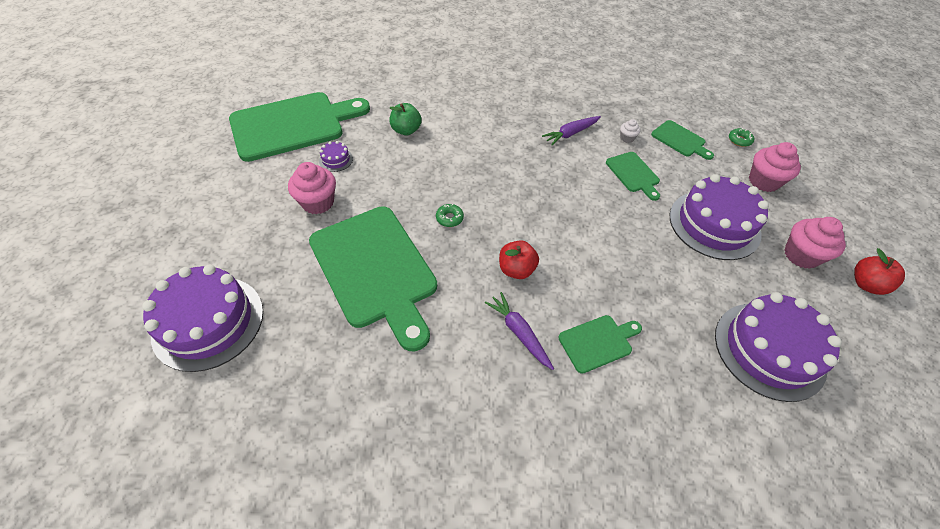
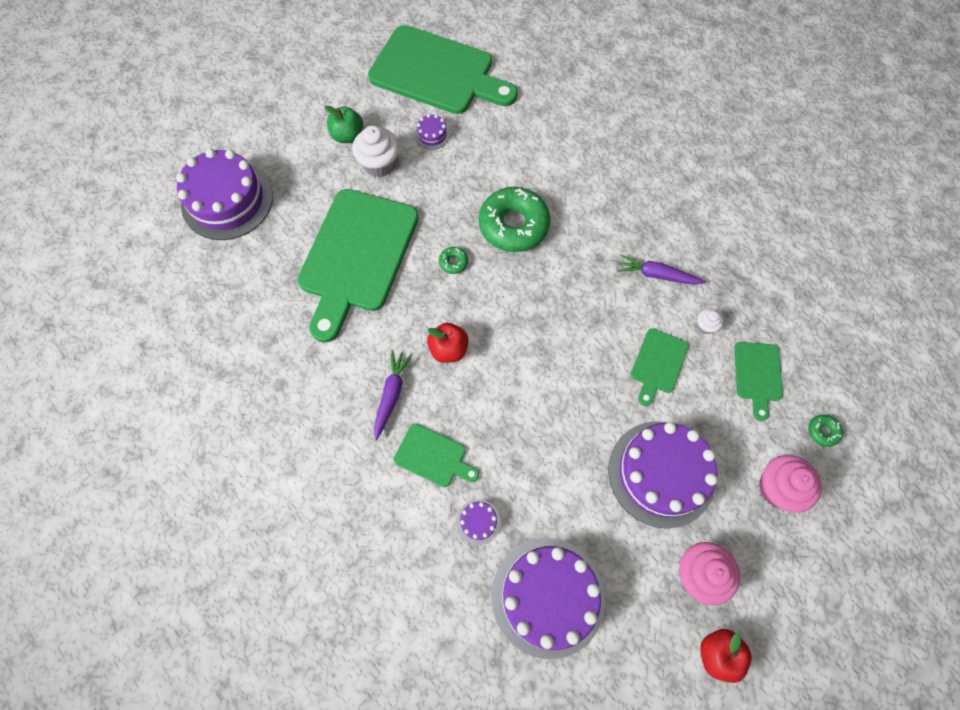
camera: 50 degrees right, 15 degrees up
(318, 202) = (379, 164): pink cupcake -> white cupcake
(406, 130) = (517, 150): green apple -> green apple (348, 135)
(459, 169) = (513, 225): none -> green donut
(677, 351) = (478, 522): none -> purple cake

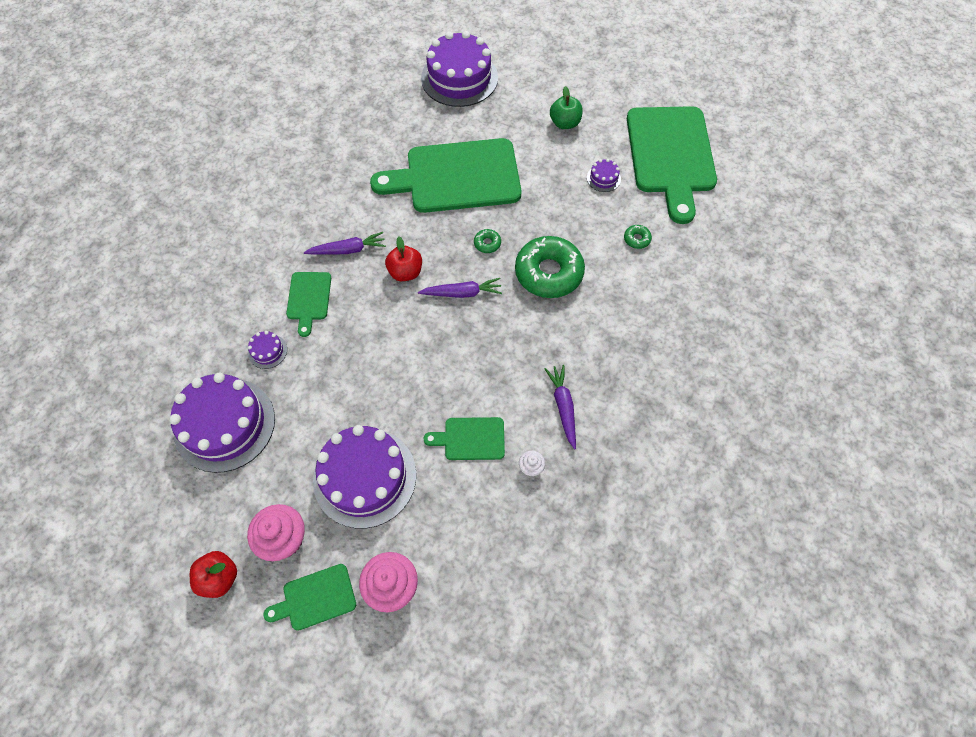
camera: 65 degrees right, 5 degrees down
(379, 164) = (551, 155): white cupcake -> none
(499, 307) = (462, 293): none -> purple carrot
(757, 375) = (502, 533): green cutting board -> green cutting board (315, 598)
(822, 431) = (470, 615): green donut -> green donut (637, 239)

